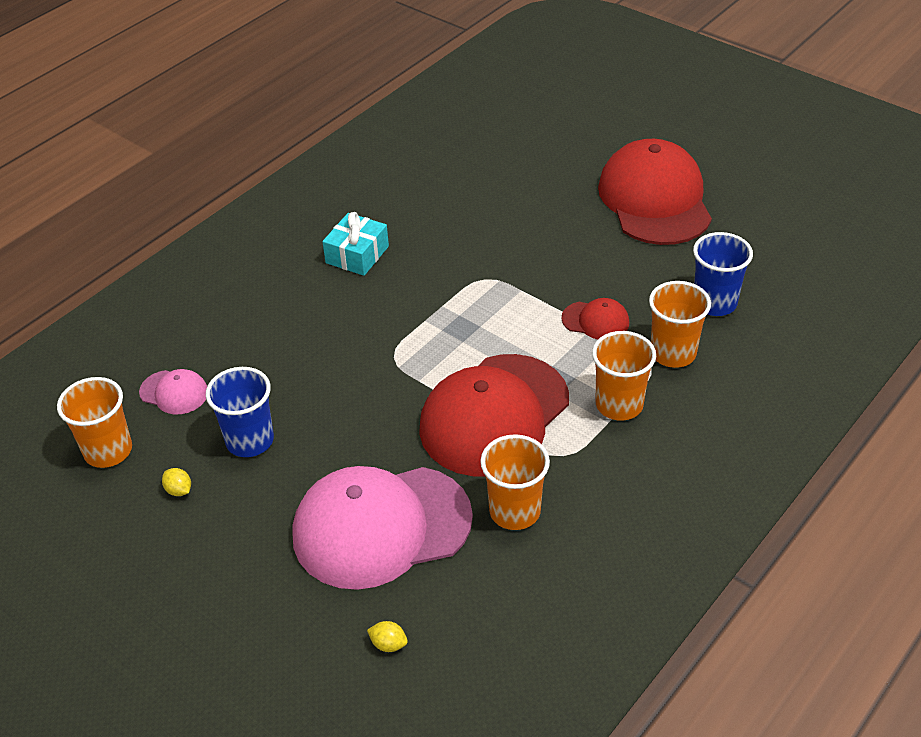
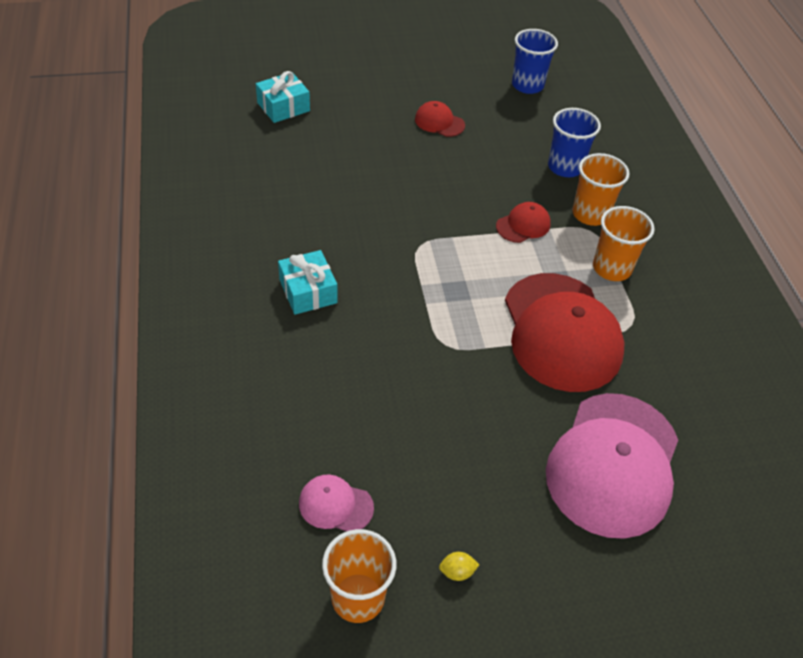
camera: 55 degrees left, 5 degrees up
(174, 392) = (335, 505): pink cap -> pink cap turned 135 degrees counterclockwise
(250, 440) = (446, 488): blue cup -> blue cup (527, 85)
(388, 644) = (730, 532): yellow lemon -> none
(514, 511) = (661, 382): orange cup -> none
(540, 116) = (283, 107): none -> turquoise gift
(655, 199) = (439, 122): red cap -> red cap, size x0.43

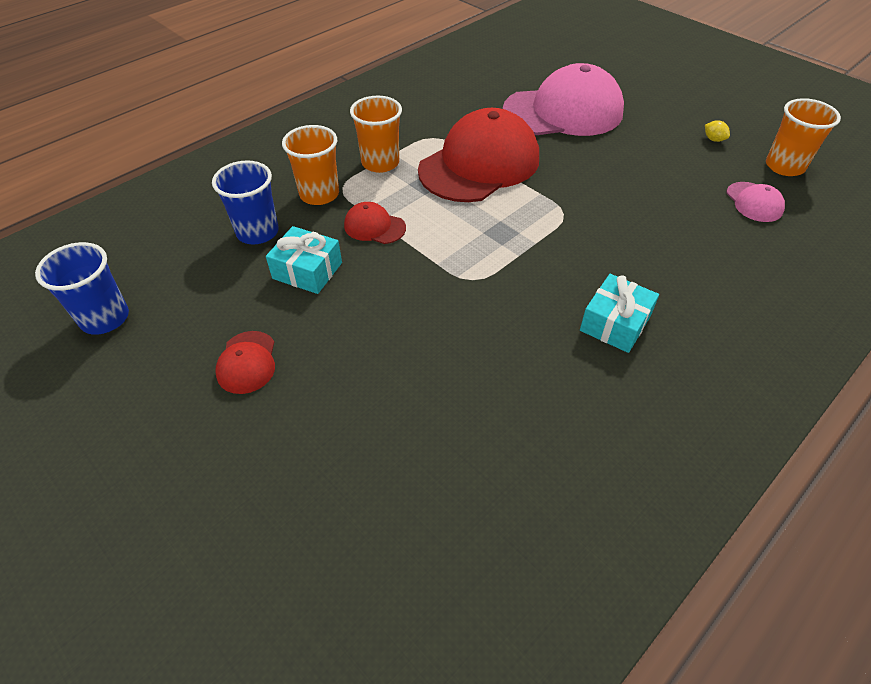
camera: 120 degrees left, 0 degrees up
(283, 107) = (340, 565): turquoise gift -> turquoise gift (307, 270)

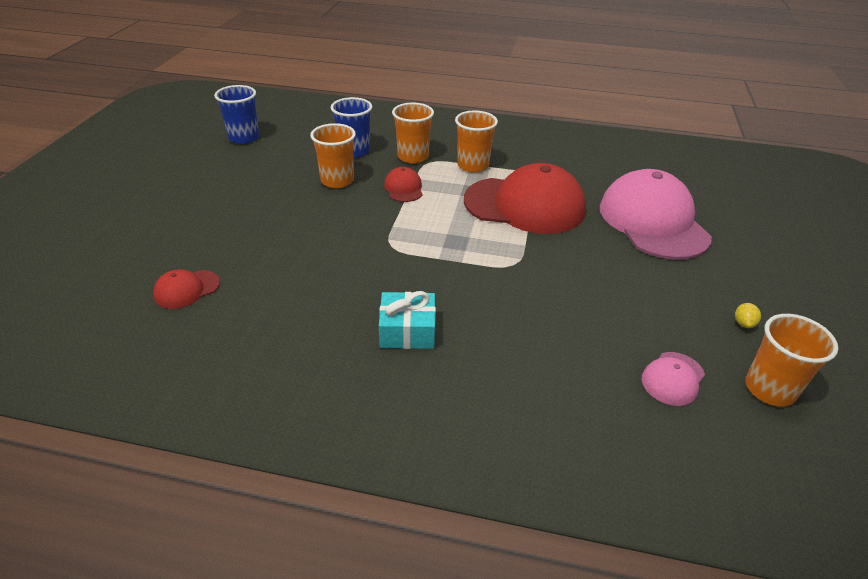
camera: 55 degrees right, 10 degrees down
(247, 362) = (244, 191): red cap -> red cap (187, 289)
(307, 270) = (337, 180): turquoise gift -> orange cup
(563, 111) = (653, 221): pink cap -> pink cap turned 150 degrees counterclockwise

